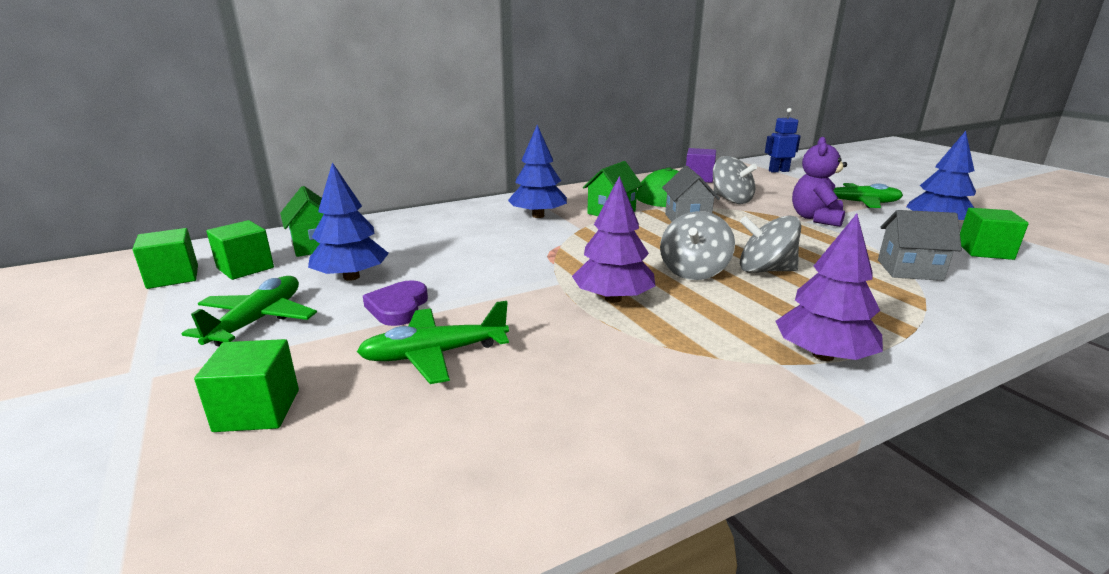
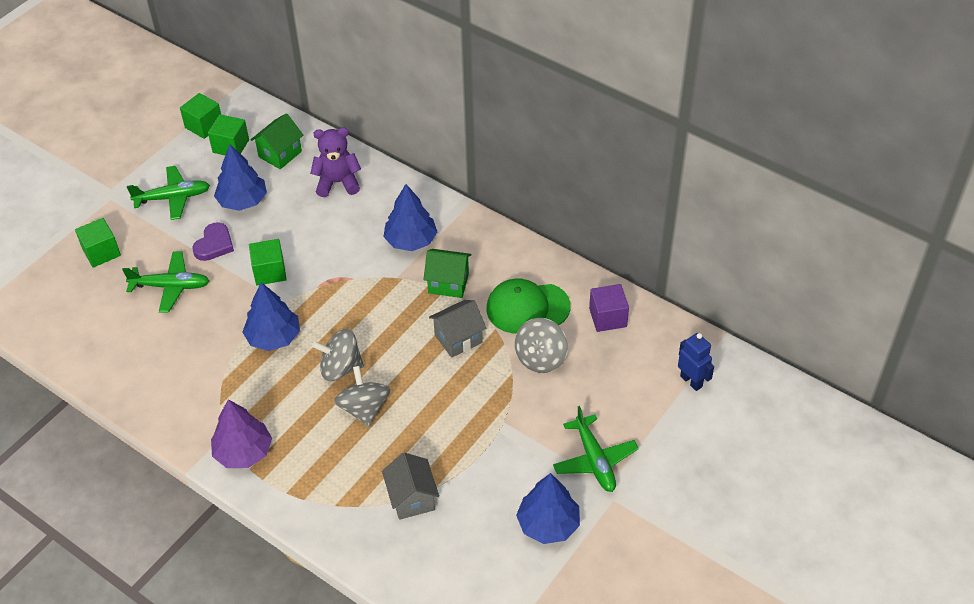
camera: 65 degrees right, 25 degrees up
(398, 307) = (214, 244): purple heart -> purple heart turned 135 degrees clockwise
(434, 354) = (171, 286): green plane -> green plane turned 135 degrees clockwise
(613, 298) = (273, 337): purple tree -> blue tree
(815, 218) = (517, 430): purple teddy bear -> purple teddy bear (337, 182)
(984, 251) = (490, 555): green cube -> green cube (269, 272)

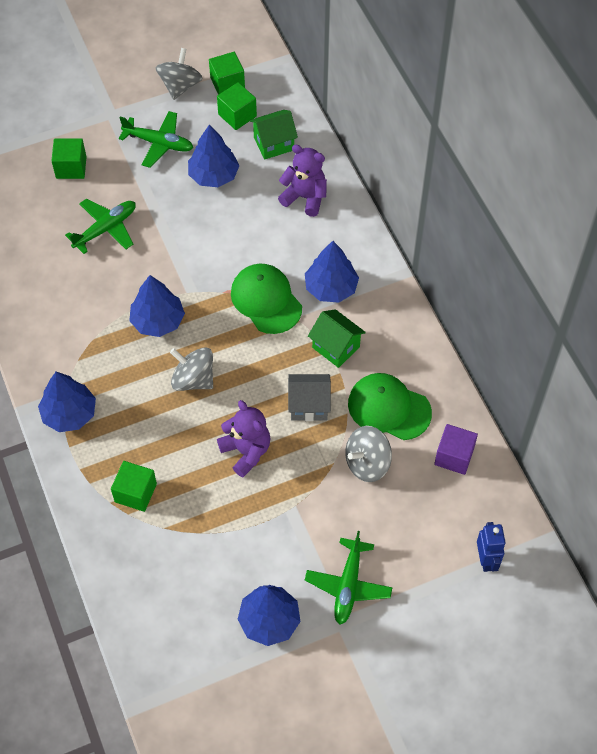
camera: 30 degrees right, 10 degrees up
(171, 286) = (106, 229): green plane -> green plane turned 75 degrees counterclockwise
(214, 244) = (164, 206): purple heart -> none
(243, 452) = (69, 414): purple tree -> blue tree
(269, 272) = (193, 256): green cube -> green cube (135, 493)
(361, 276) = (266, 300): none -> green cap
(364, 409) = (188, 428): grey spinning top -> grey spinning top (180, 86)
(412, 498) = (174, 532): grey house -> none
(429, 401) = (246, 451): none -> purple teddy bear

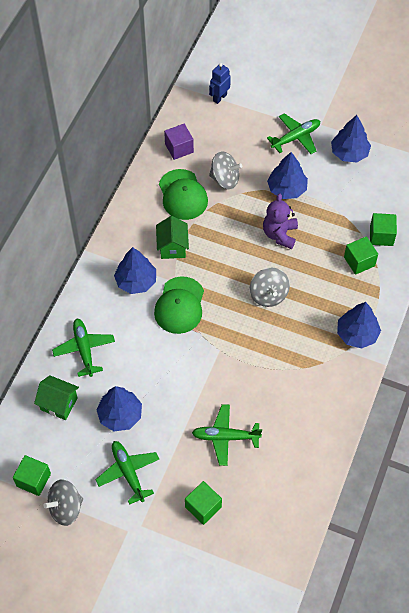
camera: 135 degrees left, 0 degrees up
(158, 321) = (254, 346): blue tree -> blue tree (287, 189)
(237, 115) = (56, 447): green cube -> green cube (381, 236)
(305, 197) = (84, 349): purple teddy bear -> green plane
(309, 405) = (222, 230): grey house -> none

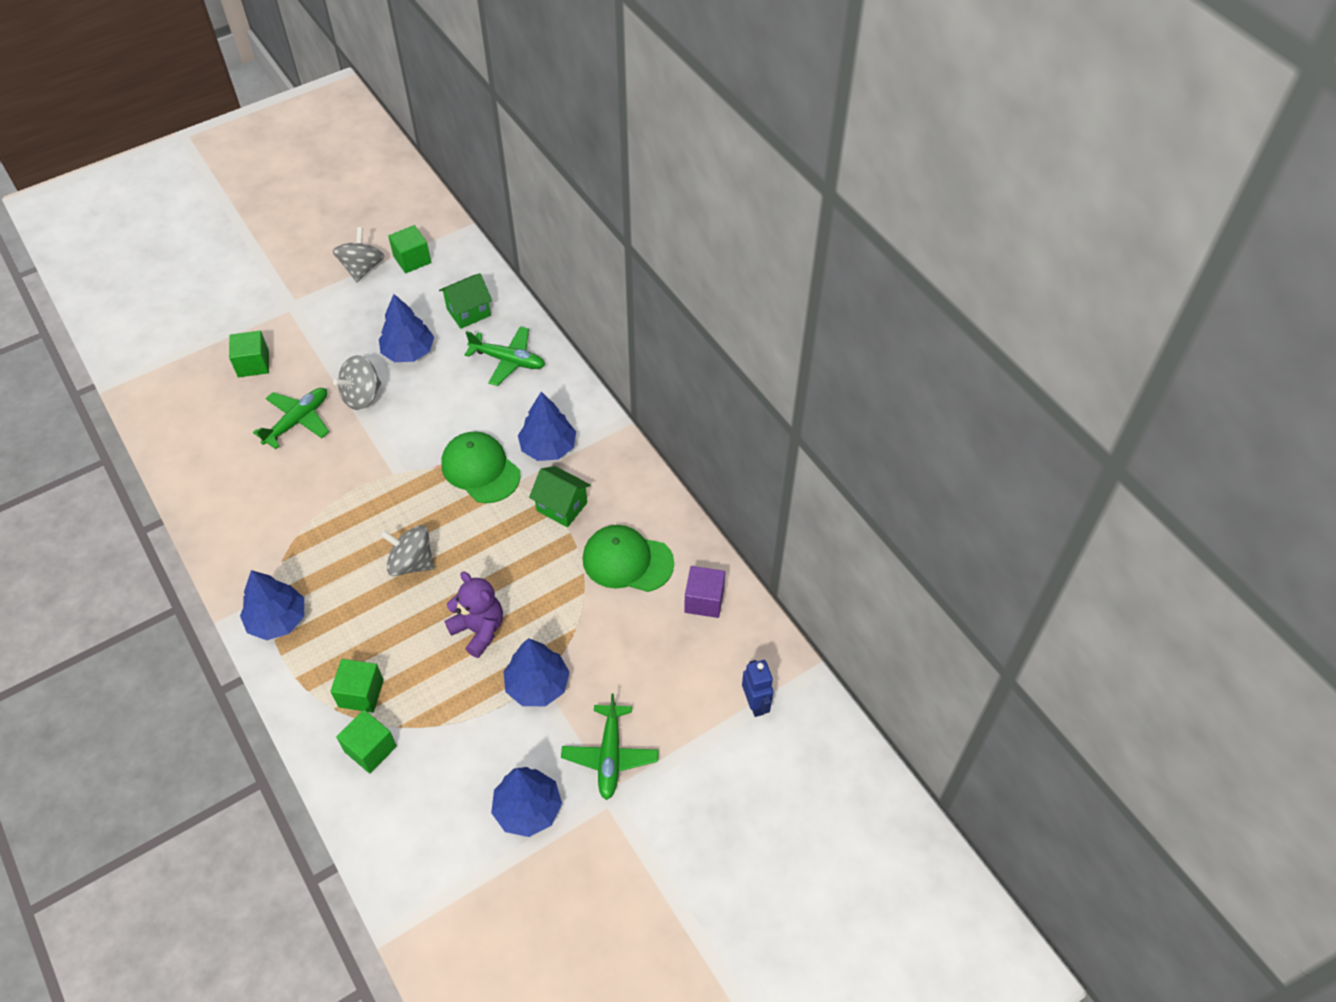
camera: 125 degrees right, 5 degrees down
(128, 472) = (346, 327): green plane -> none
(225, 179) = (612, 622): grey spinning top -> grey spinning top (362, 396)

